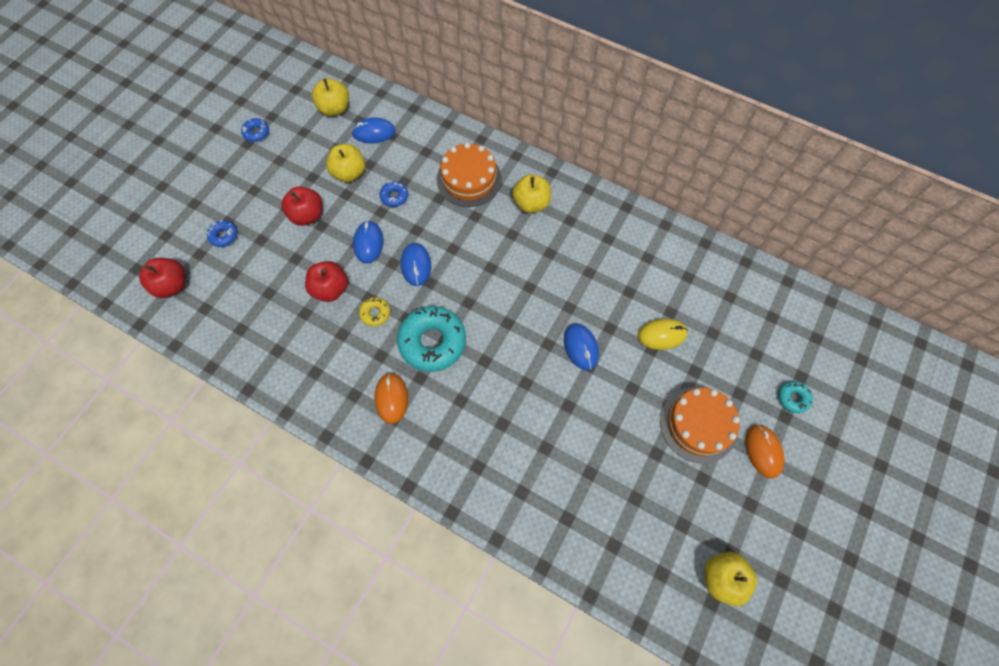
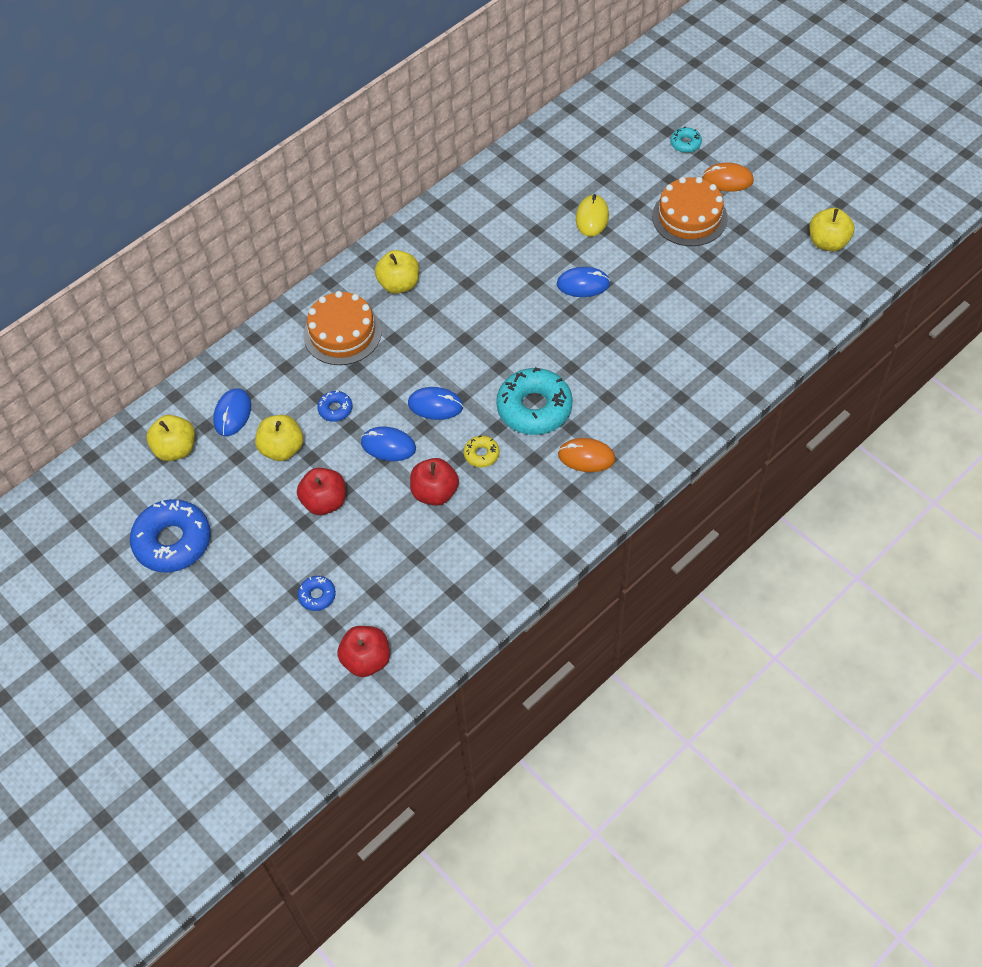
camera: 70 degrees left, 10 degrees down
(256, 133) = (173, 541): blue donut -> blue donut, size x2.15

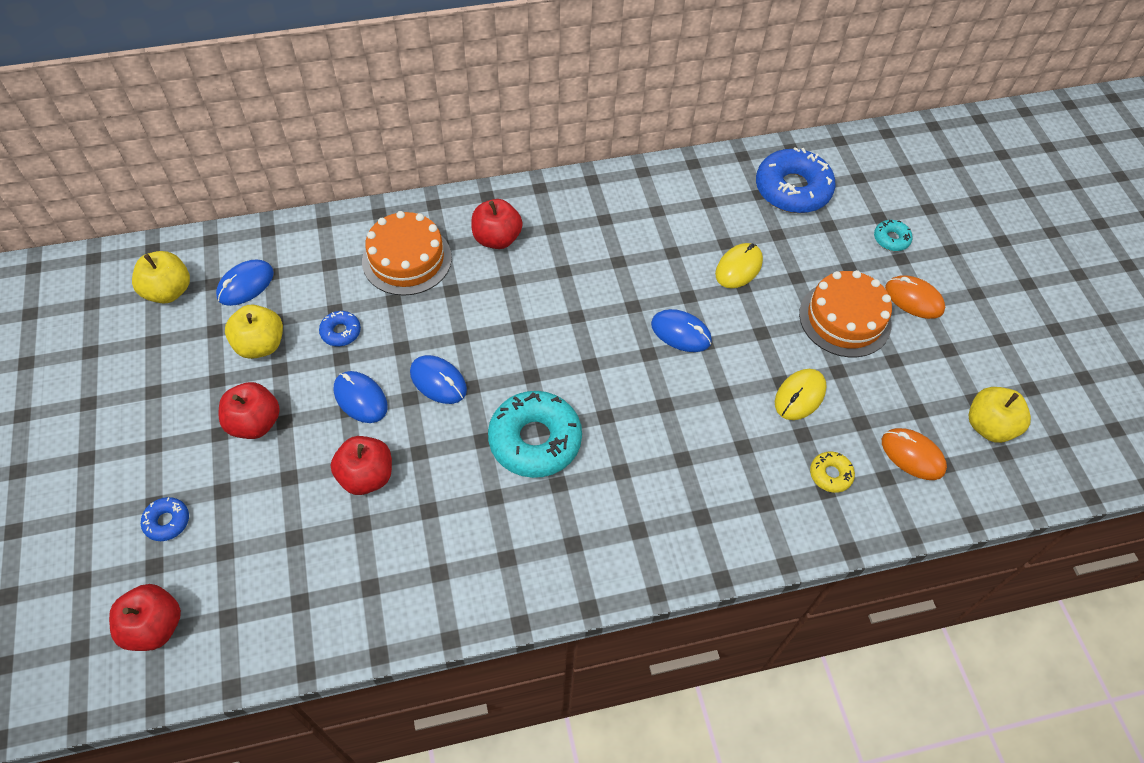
camera: 25 degrees right, 0 degrees up
(173, 541) = (89, 382): blue donut -> blue donut (792, 189)
(399, 284) = (497, 238): yellow apple -> red apple
(481, 454) = (444, 461): yellow donut -> yellow donut (830, 474)
(586, 457) = (550, 527): orange mouse -> orange mouse (912, 455)
(693, 286) = (799, 396): none -> yellow mouse

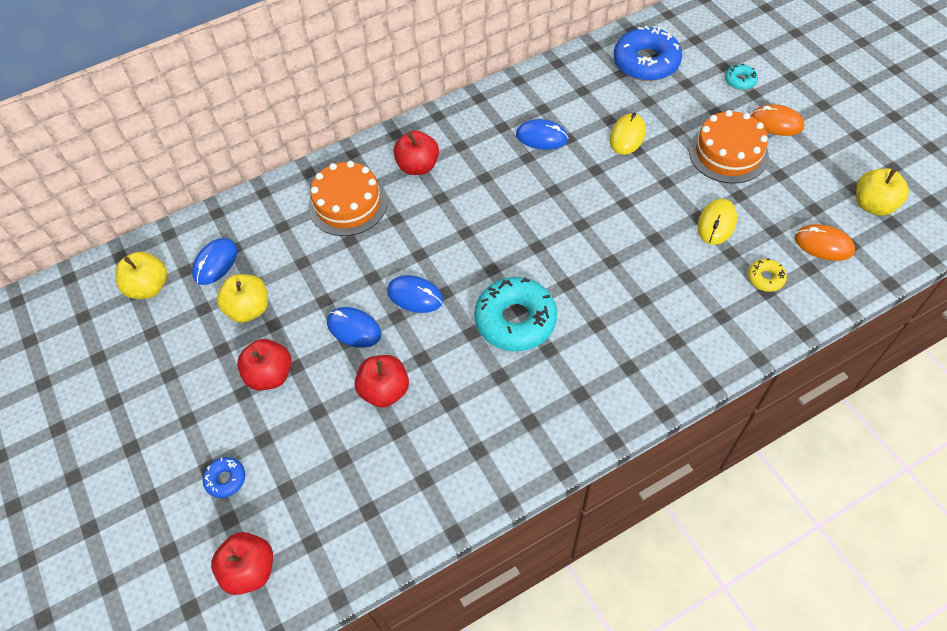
camera: 10 degrees left, 0 degrees up
(341, 332) = (315, 279): blue donut -> none
(681, 333) = (601, 200): blue mouse -> blue mouse (542, 137)

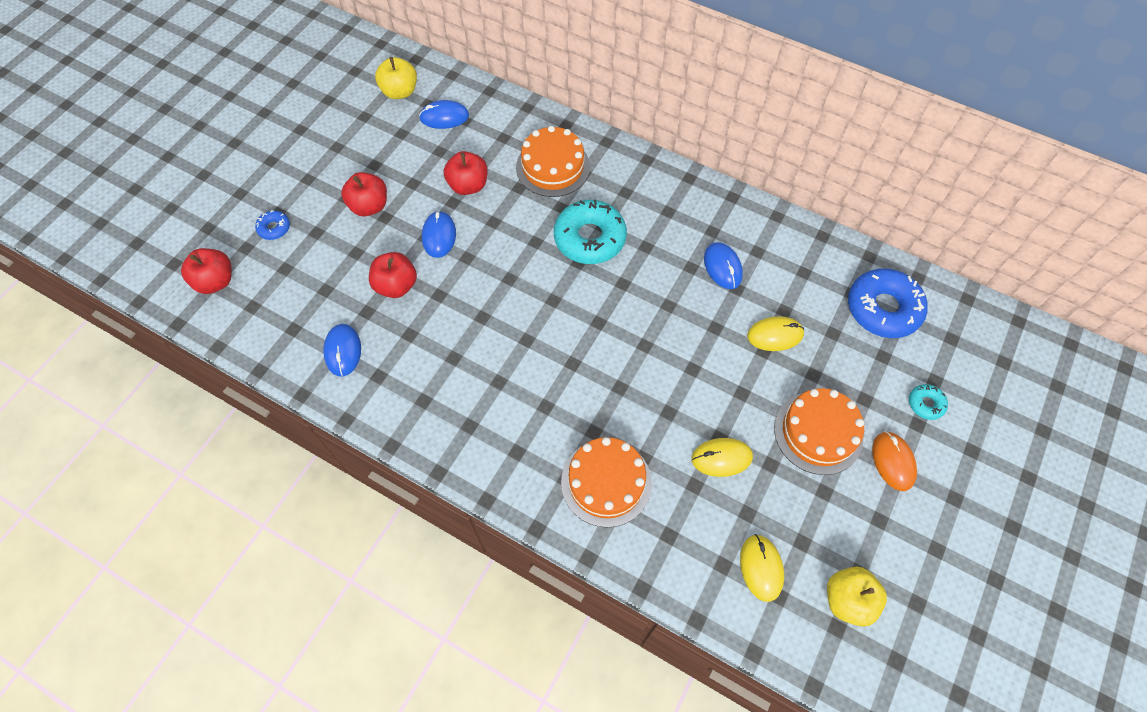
camera: 55 degrees right, 5 degrees up
(249, 309) = (417, 161): yellow apple -> none
(415, 296) = (493, 260): blue mouse -> blue mouse (343, 351)
(418, 166) = (624, 193): red apple -> red apple (468, 185)
(515, 320) = (513, 343): turquoise donut -> turquoise donut (589, 238)
(695, 313) = (606, 482): none -> orange cake
(765, 278) = (684, 528): yellow donut -> none
(823, 244) = (761, 568): orange mouse -> yellow mouse

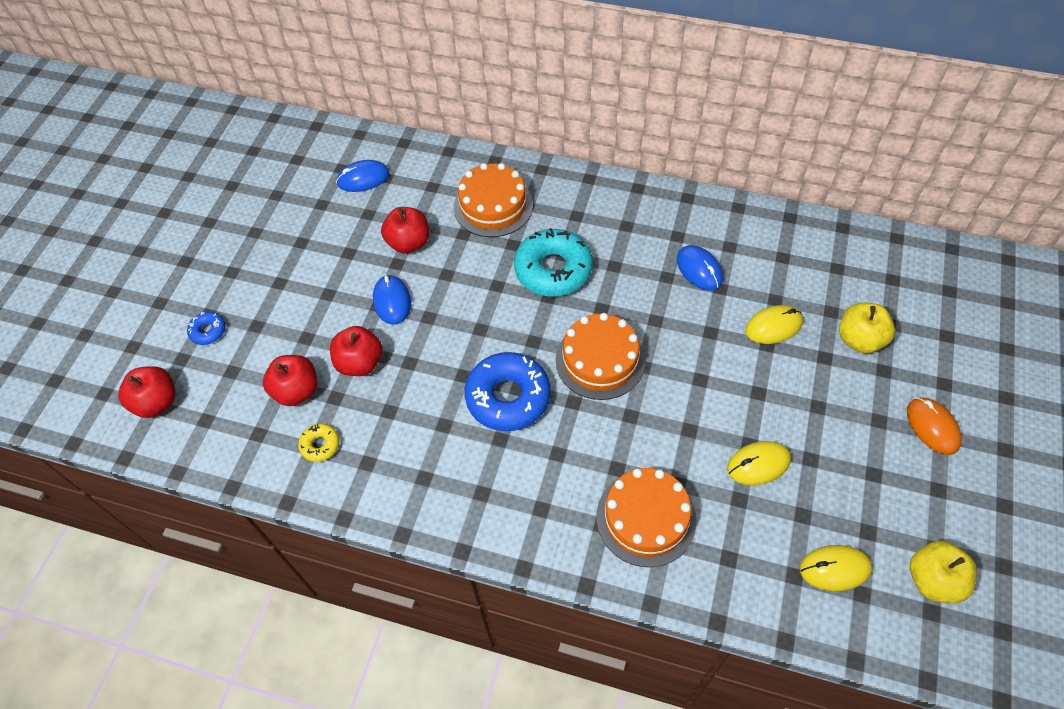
camera: 10 degrees left, 5 degrees down
(343, 351) = (320, 445): blue mouse -> yellow donut
(369, 206) = (307, 286): red apple -> red apple (296, 391)
(400, 92) = (308, 162): yellow apple -> yellow apple (859, 339)
(761, 568) = (835, 568): yellow mouse -> yellow mouse turned 75 degrees counterclockwise
(818, 432) = (848, 415): orange cake -> orange cake (600, 360)
(883, 309) = (873, 276): blue donut -> blue donut (508, 397)
(925, 404) = (945, 361): turquoise donut -> none

